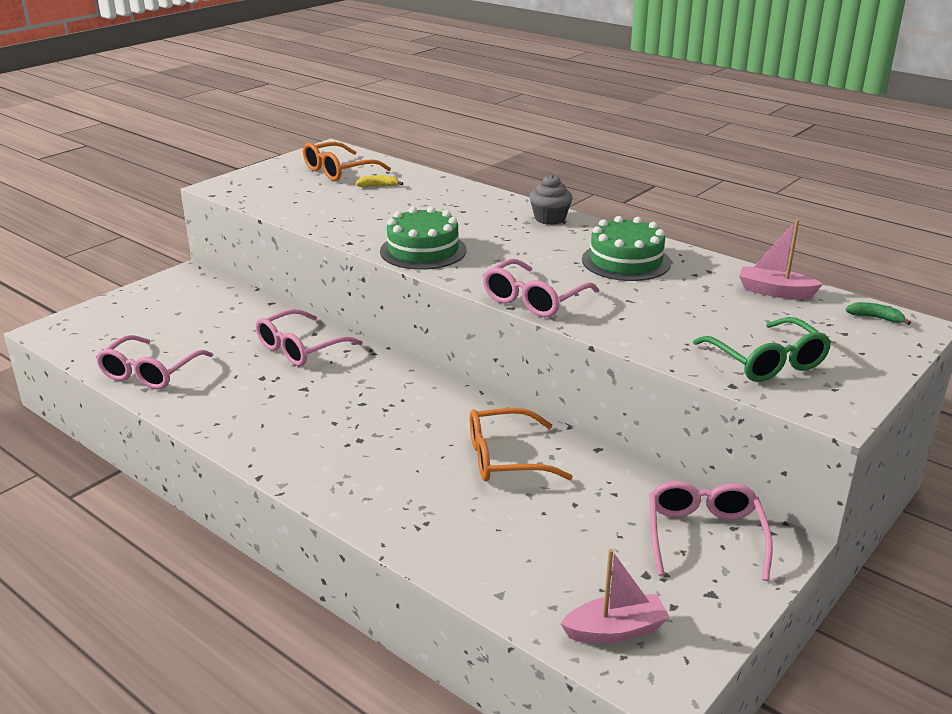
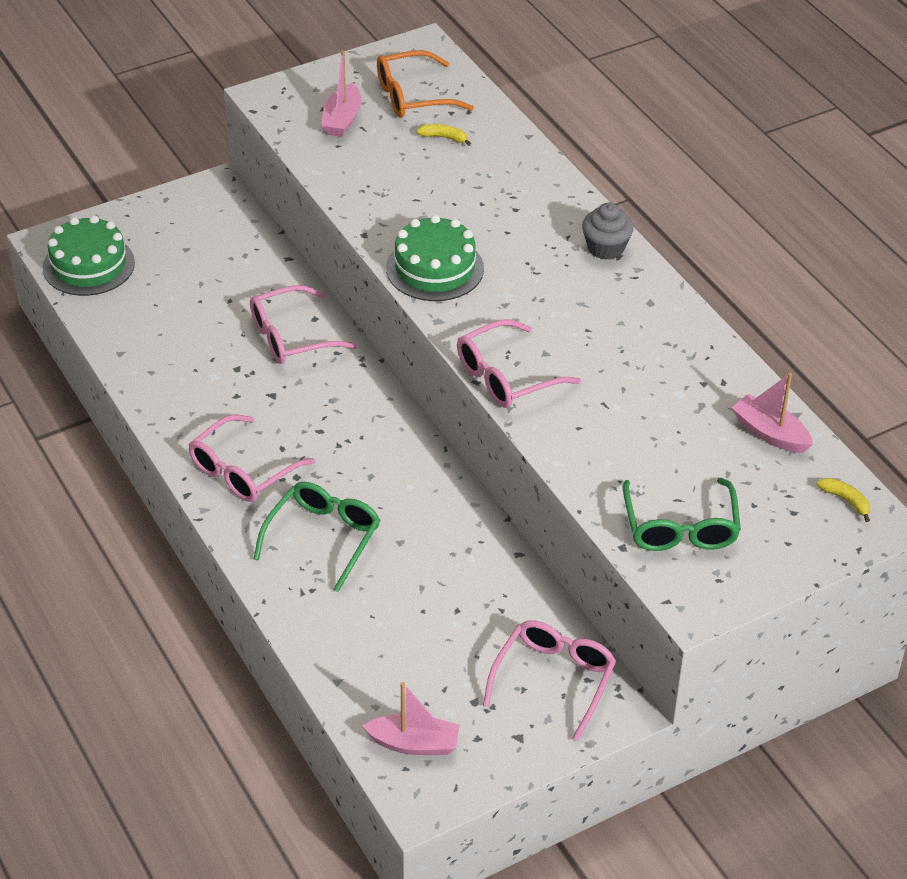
camera: 20 degrees right, 15 degrees up
(150, 372) = (132, 331): pink glasses -> pink glasses (243, 471)
(290, 189) = (342, 120): none -> pink boat
(412, 479) = (323, 538): none -> green glasses
(505, 458) = (423, 539): orange glasses -> none
(626, 261) = (642, 343): green cake -> green cake (88, 265)
(875, 318) = (846, 500): green banana -> yellow banana

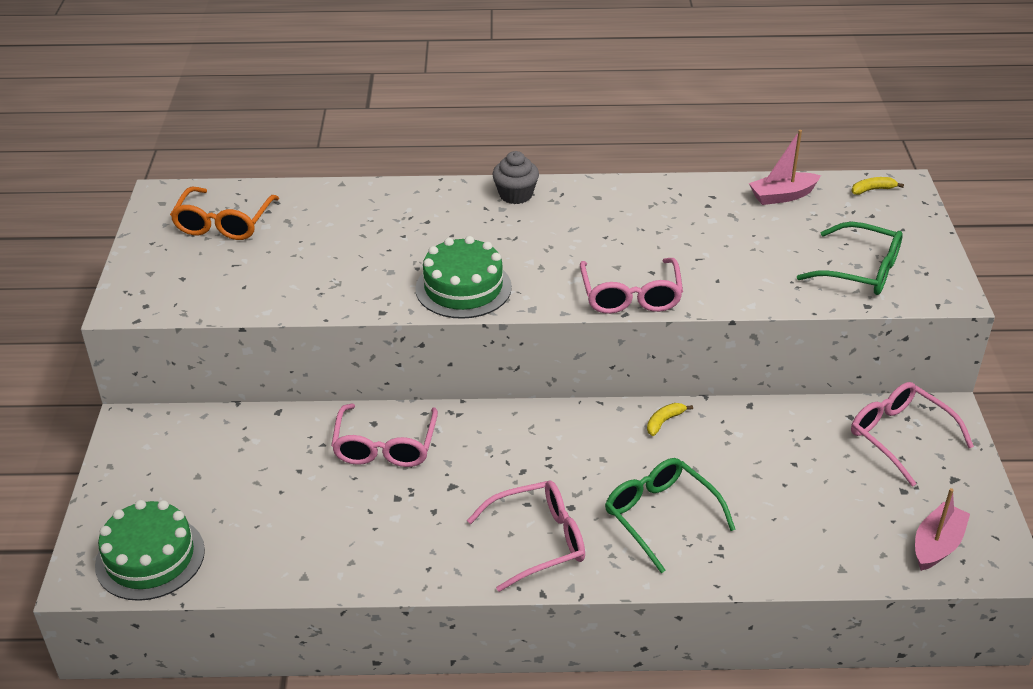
camera: 60 degrees left, 5 degrees down
(243, 471) = (538, 541): pink glasses -> pink glasses turned 90 degrees counterclockwise
(342, 120) = (211, 272): pink boat -> none
(444, 137) = (297, 226): yellow banana -> yellow banana (664, 421)

